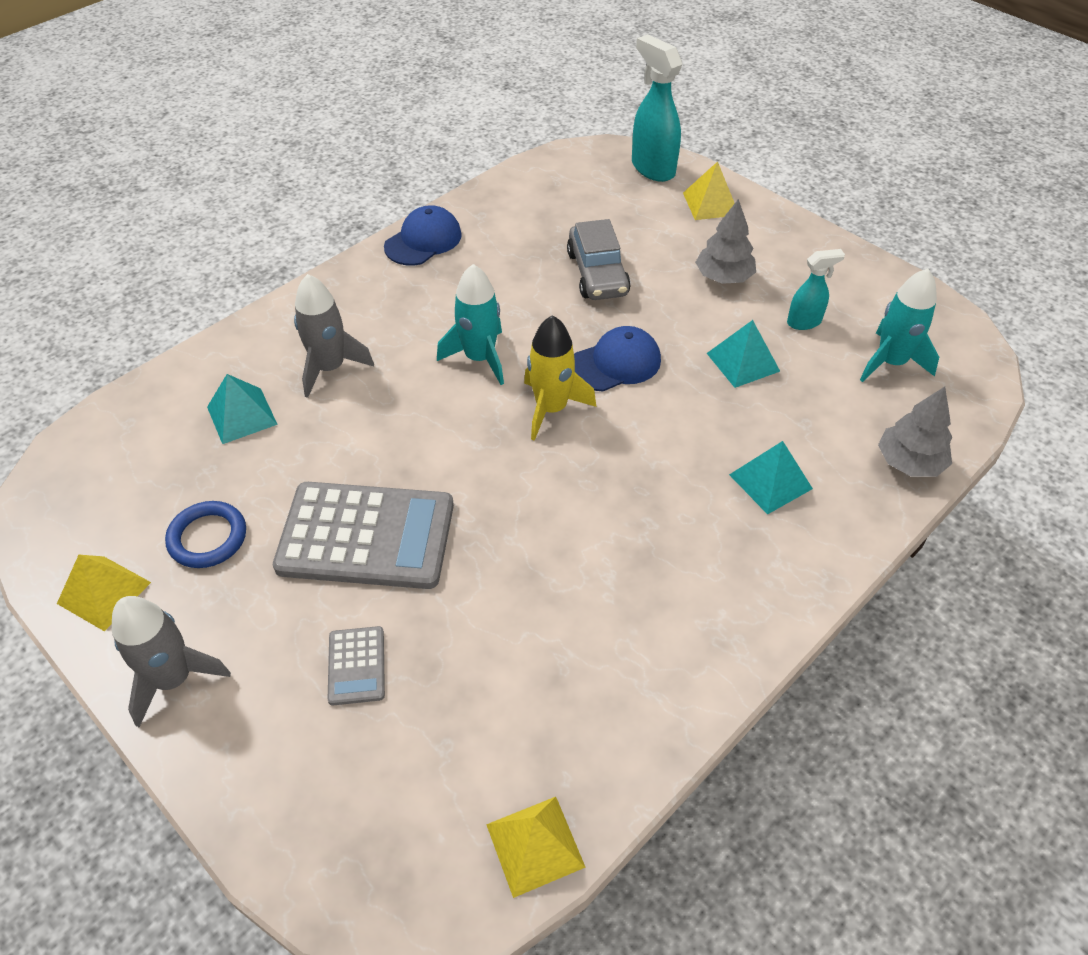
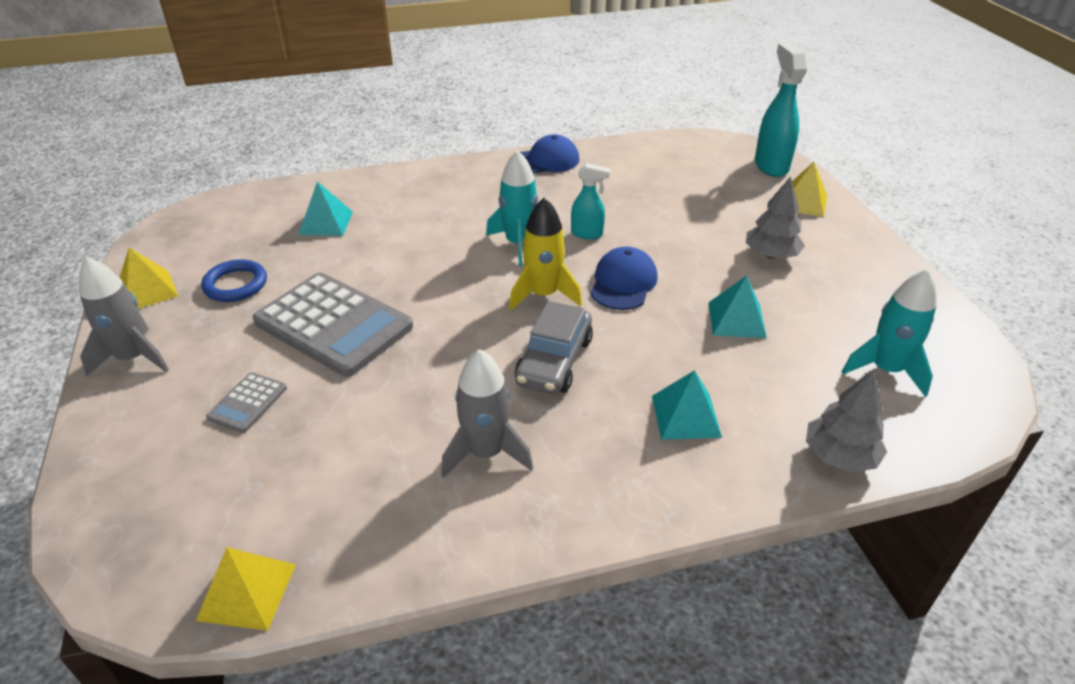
camera: 30 degrees right, 10 degrees down
(330, 368) = (408, 215): grey rocket -> grey rocket (486, 453)
(597, 273) = (662, 219): grey car -> grey car (554, 361)
(616, 363) = (623, 283): blue cap -> blue cap turned 75 degrees counterclockwise
(804, 322) = (821, 310): turquoise spray bottle -> turquoise spray bottle (587, 234)

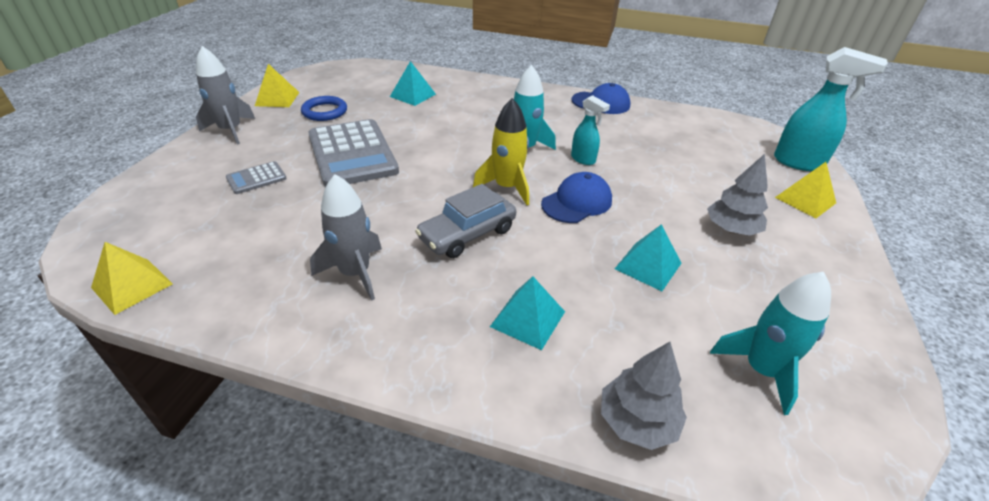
camera: 30 degrees right, 0 degrees up
(771, 165) = (799, 163): turquoise spray bottle -> turquoise spray bottle turned 90 degrees clockwise

